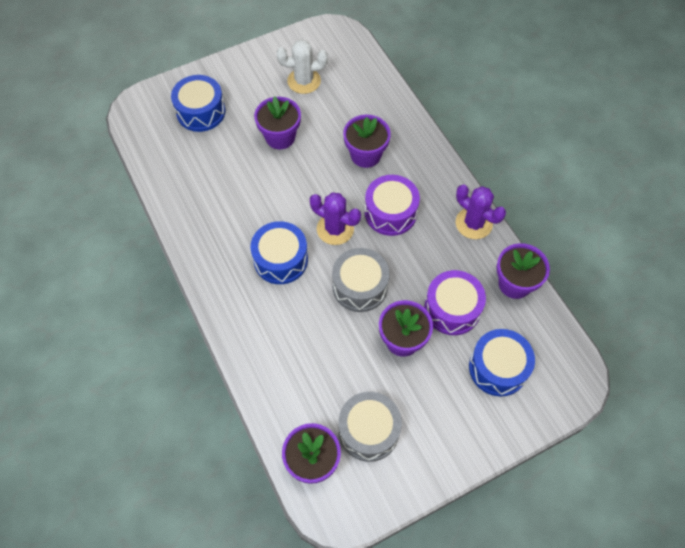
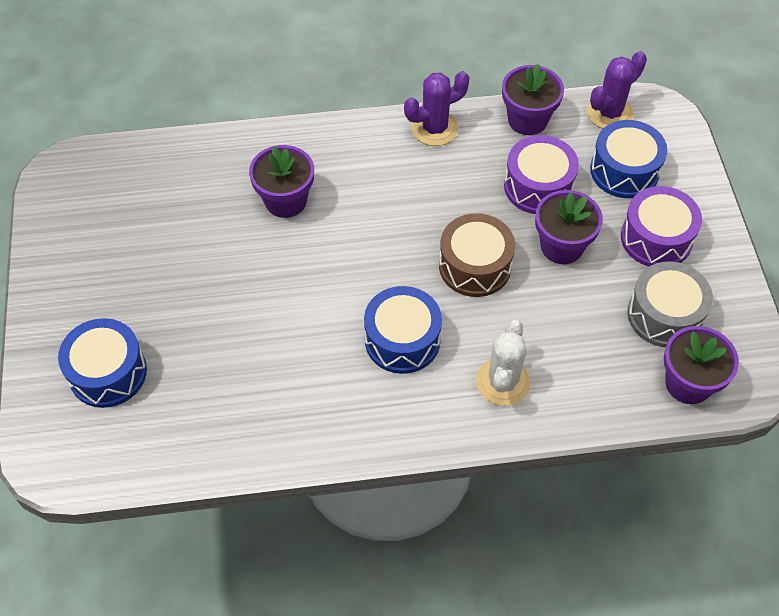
camera: 70 degrees left, 5 degrees down
(280, 137) = (207, 286): purple flower pot -> none
(304, 81) = (126, 232): white cactus -> white cactus (503, 382)
(335, 229) = (382, 267): purple cactus -> purple cactus (609, 113)
(360, 286) = (475, 266): grey drum -> brown drum
(390, 212) = (384, 202): purple drum -> purple drum (656, 238)

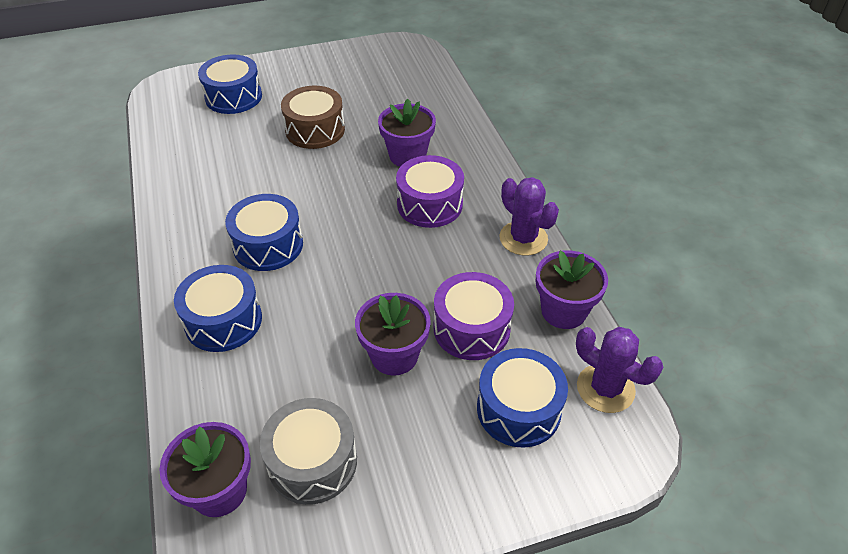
camera: 80 degrees right, 10 degrees down
(475, 266) = (357, 286): brown drum -> brown drum (315, 130)
(503, 382) = (223, 321): white cactus -> blue drum
(656, 238) = (423, 448): purple drum -> purple drum (429, 204)

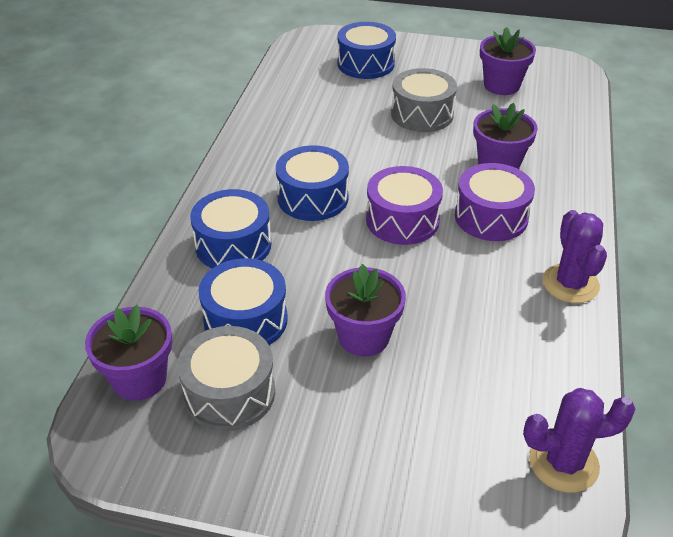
camera: 30 degrees right, 5 degrees down
(315, 130) = (422, 114): brown drum -> grey drum
(471, 328) = (456, 345): purple drum -> purple drum (402, 220)
(518, 409) = (454, 439): blue drum -> blue drum (245, 320)
(563, 311) = (567, 369): purple flower pot -> purple flower pot (501, 85)
(605, 388) = (563, 463): purple cactus -> purple cactus turned 75 degrees counterclockwise

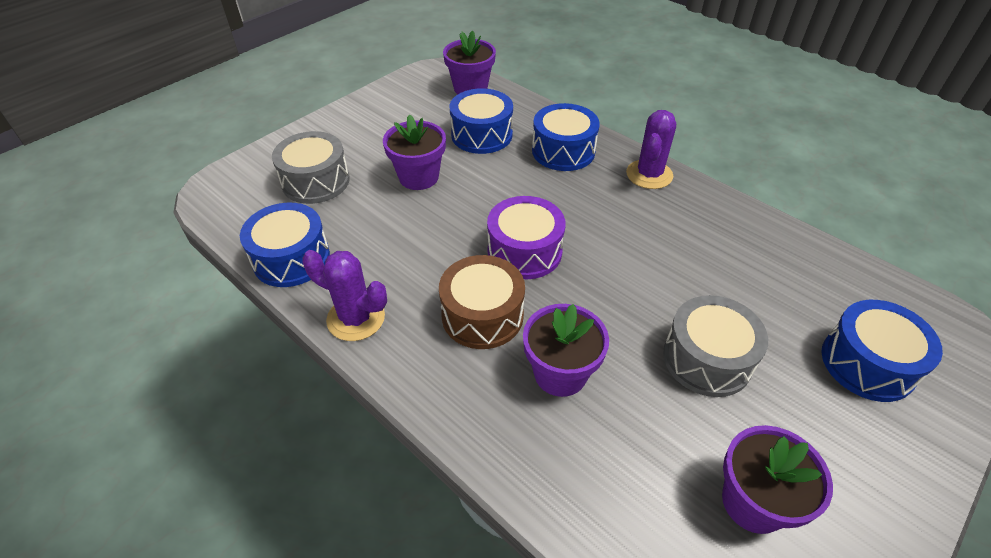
camera: 120 degrees right, 5 degrees up
(229, 393) = (429, 113): grey drum -> grey drum (316, 181)
(313, 198) = (595, 210): blue drum -> blue drum (291, 258)
(491, 217) = (482, 315): purple drum -> brown drum
(563, 463) = (239, 216): purple cactus -> purple cactus (649, 174)

